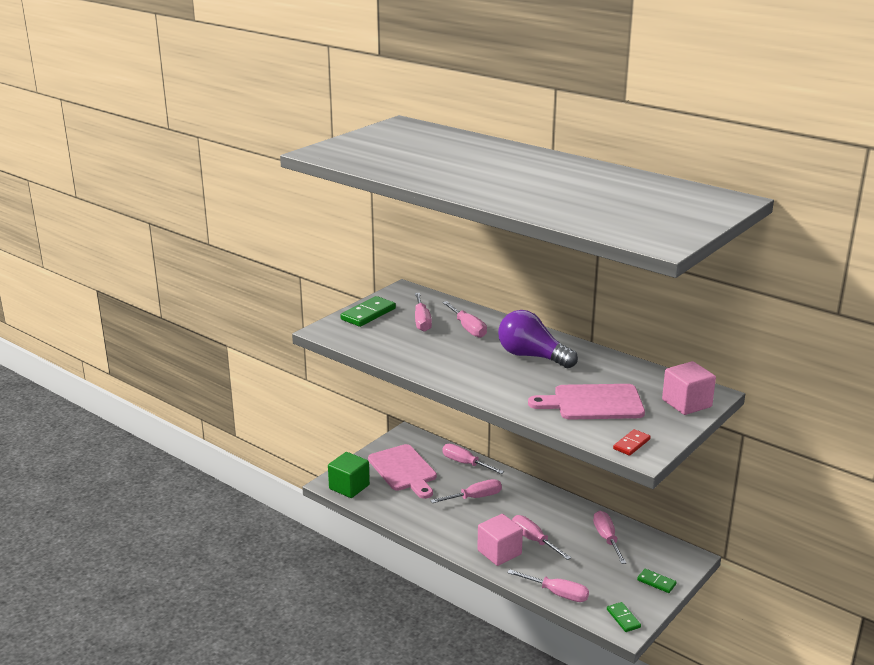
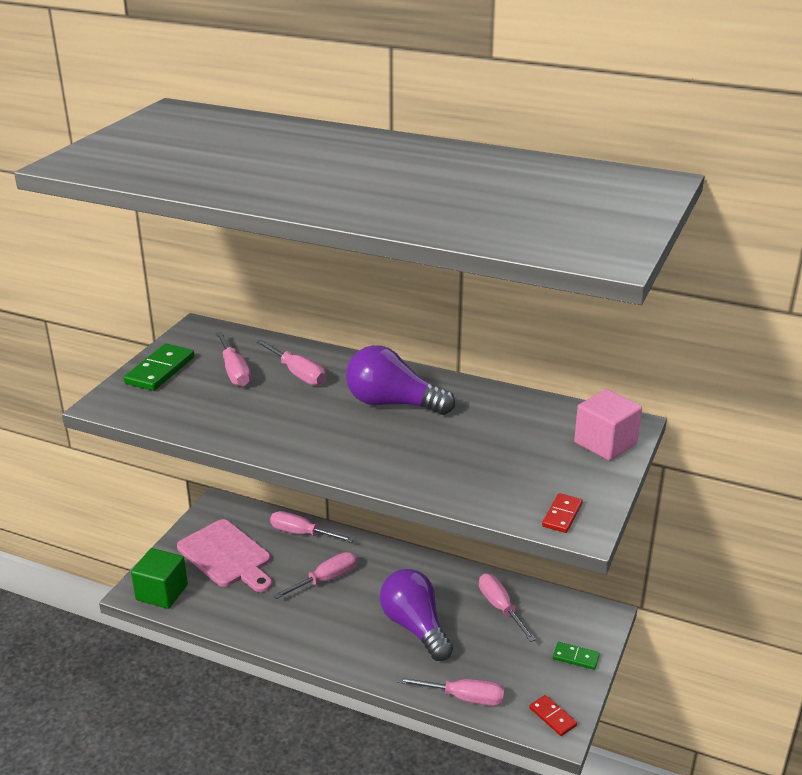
camera: 15 degrees left, 5 degrees up
(499, 552) = (377, 652): pink cube -> none
(534, 540) = (415, 627): pink screwdriver -> purple light bulb
(593, 403) = (492, 461): pink cutting board -> none
(623, 618) = (553, 717): green domino -> red domino

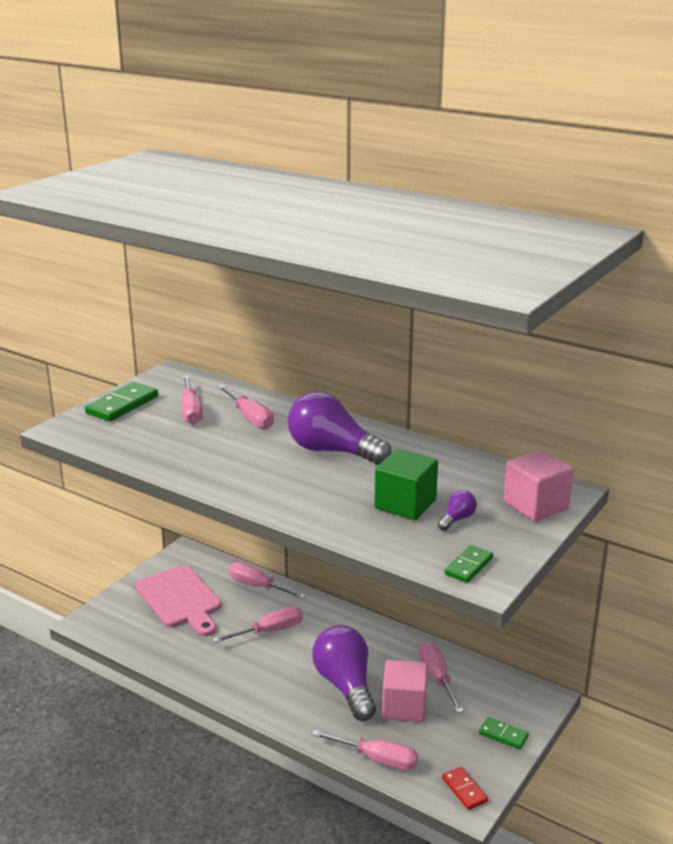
camera: 10 degrees right, 5 degrees down
(162, 592) = (109, 625): green cube -> green cube (405, 504)
(476, 641) = (404, 707): none -> pink cube
(536, 466) = (457, 519): none -> purple light bulb
(562, 515) = (468, 566): red domino -> green domino

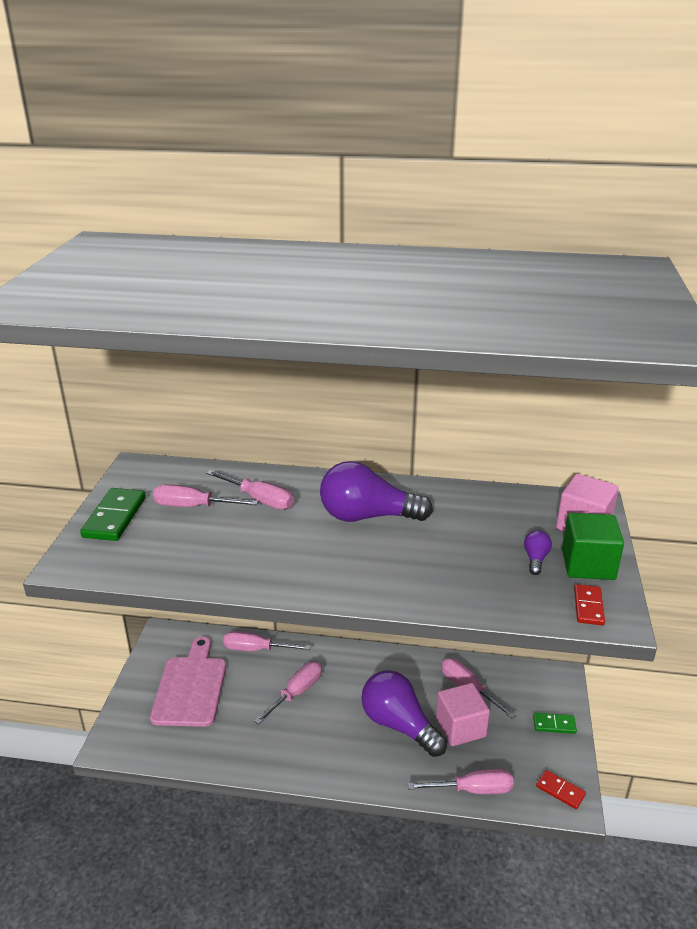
camera: 25 degrees left, 5 degrees up
(180, 599) = (190, 687): pink cutting board -> pink cutting board turned 120 degrees counterclockwise
(191, 411) = (193, 506): pink screwdriver -> pink screwdriver turned 135 degrees clockwise
(405, 504) = (479, 556): green cube -> green cube (588, 564)
(468, 566) = (588, 606): green domino -> red domino

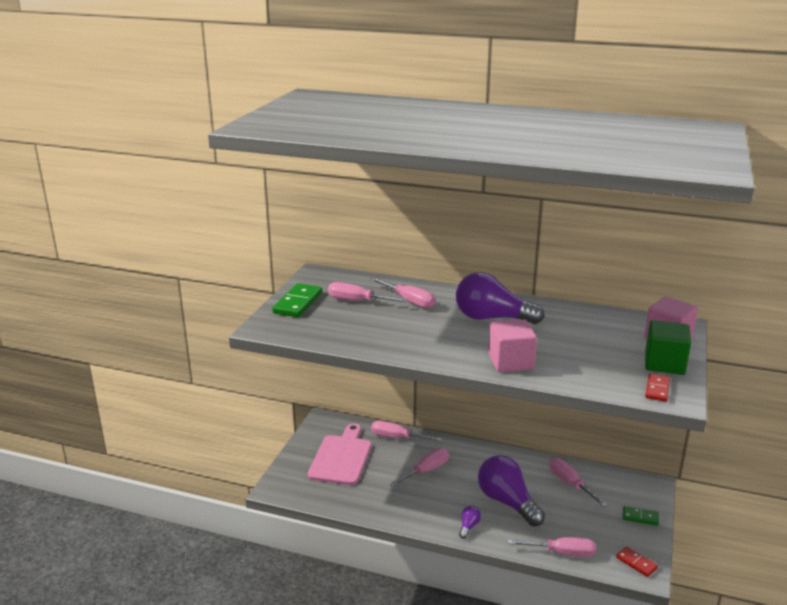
camera: 10 degrees right, 5 degrees down
(460, 727) = (559, 510): pink cube -> pink cube (510, 362)
(535, 559) = (622, 356): purple light bulb -> purple light bulb (468, 526)

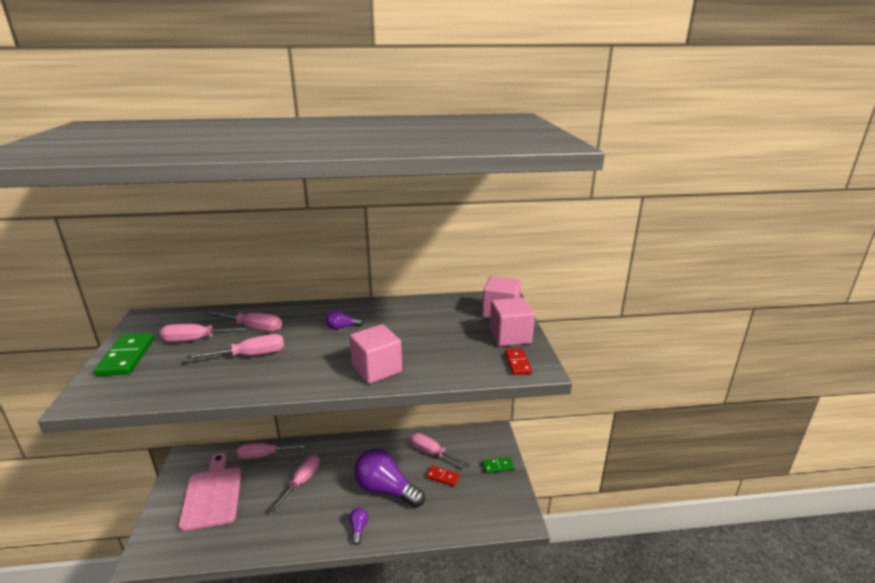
camera: 25 degrees left, 0 degrees up
(492, 318) = (342, 327): purple light bulb -> purple light bulb, size x0.42
(561, 553) = (449, 526): pink screwdriver -> pink screwdriver (250, 355)
(636, 563) = (512, 512): red domino -> red domino (442, 477)
(664, 363) = (510, 336): green cube -> pink cube

